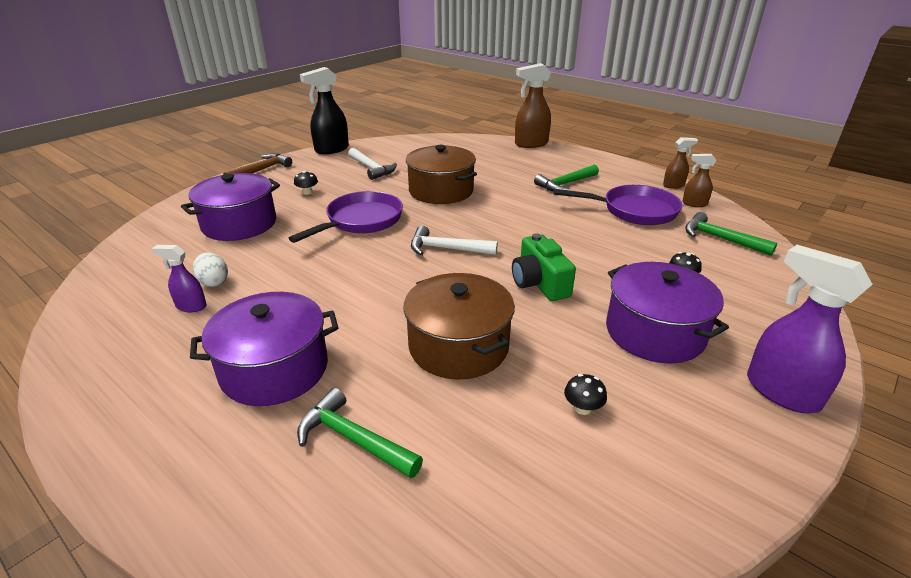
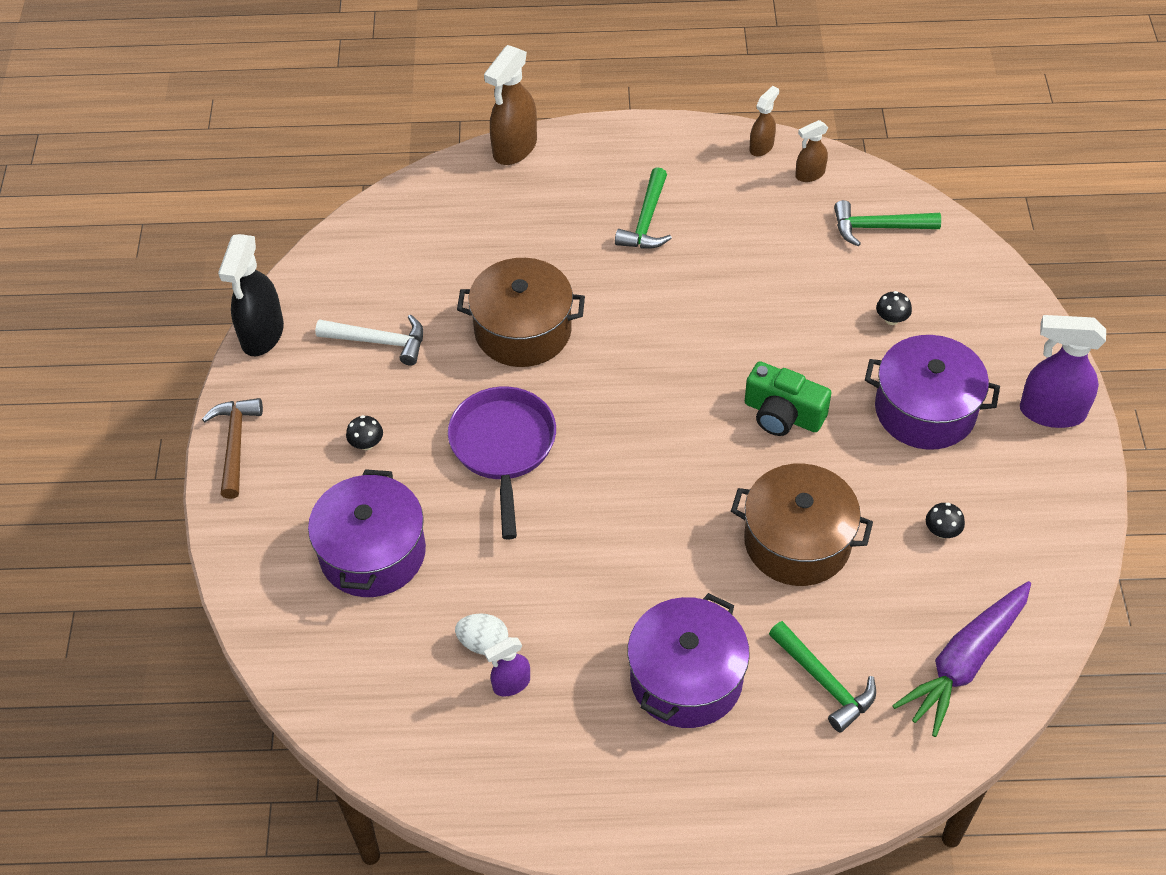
camera: 40 degrees left, 20 degrees up
(354, 439) = (824, 682): green hammer -> green hammer turned 120 degrees counterclockwise
(447, 249) = (648, 427): white hammer -> none
(486, 517) = (964, 662): none -> purple carrot
(634, 211) = (763, 229): purple pan -> none

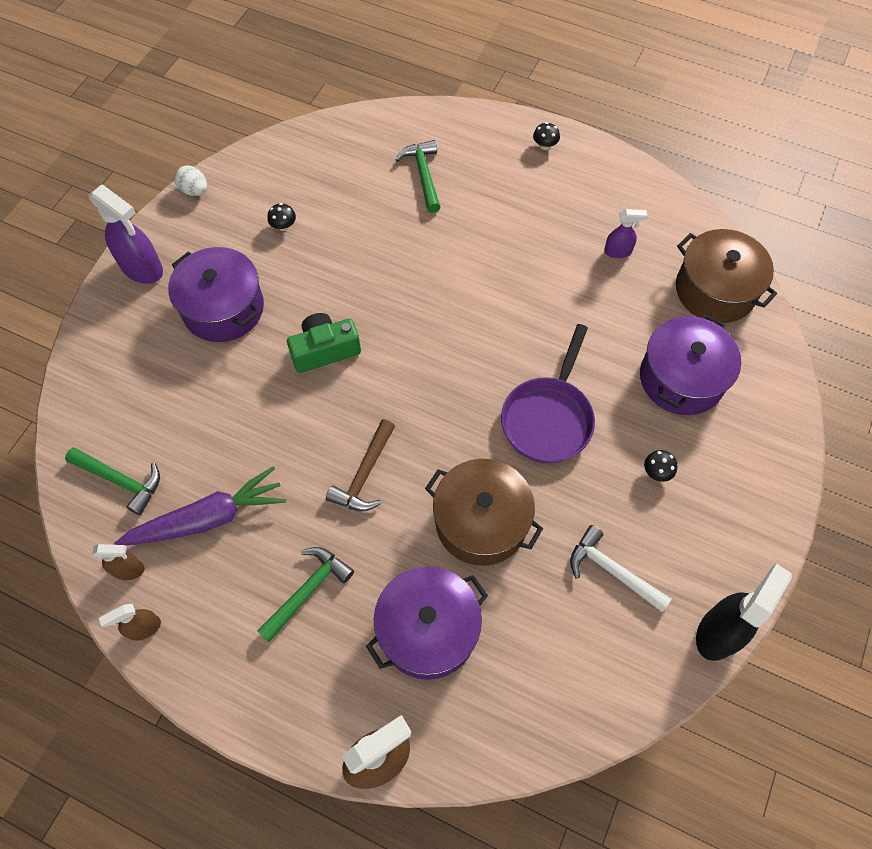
camera: 155 degrees left, 10 degrees up
(235, 444) = (769, 522): brown hammer -> brown hammer (365, 474)
(483, 643) = (625, 283): white egg -> white egg (194, 191)
(686, 678) = (505, 210): purple pot -> purple pot (428, 629)
(782, 414) = (324, 350): green camera -> green camera turned 75 degrees counterclockwise
(797, 541) = (380, 259): brown pot -> brown pot (715, 290)
(891, 319) = (184, 390): black mushroom -> black mushroom (545, 145)
(964, 662) = (334, 152): purple carrot -> purple carrot (208, 518)

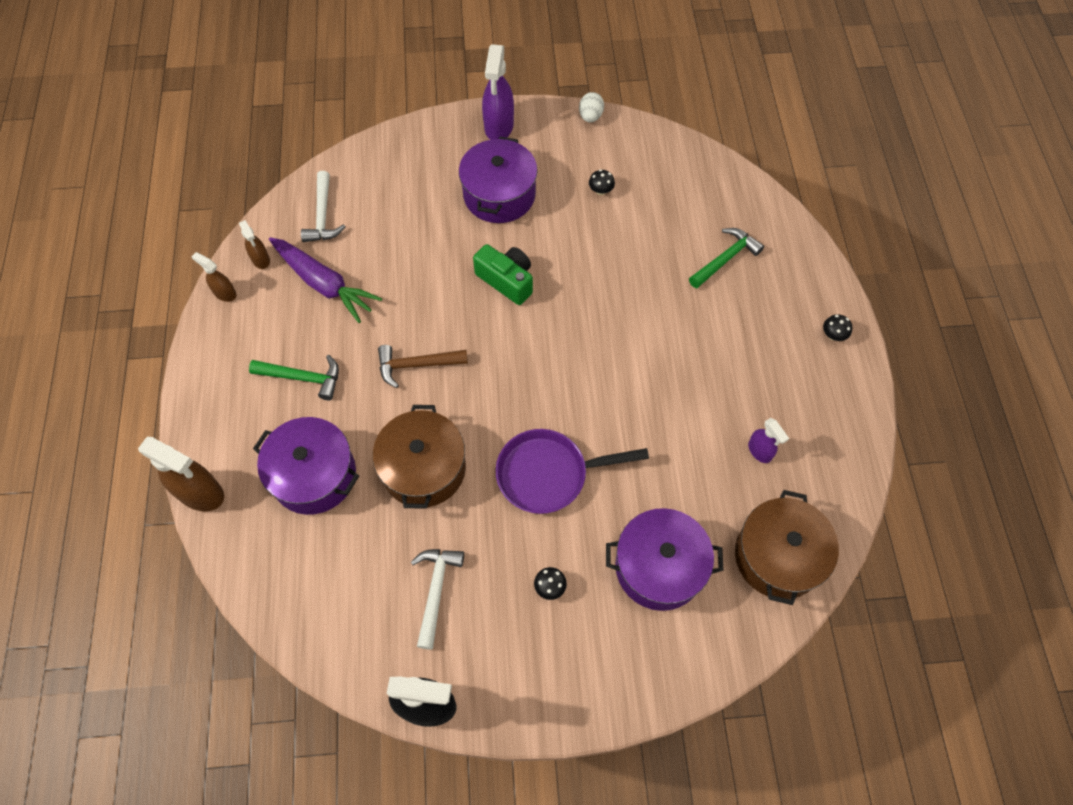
camera: 60 degrees right, 0 degrees up
(120, 480) = (323, 215): green hammer -> white hammer

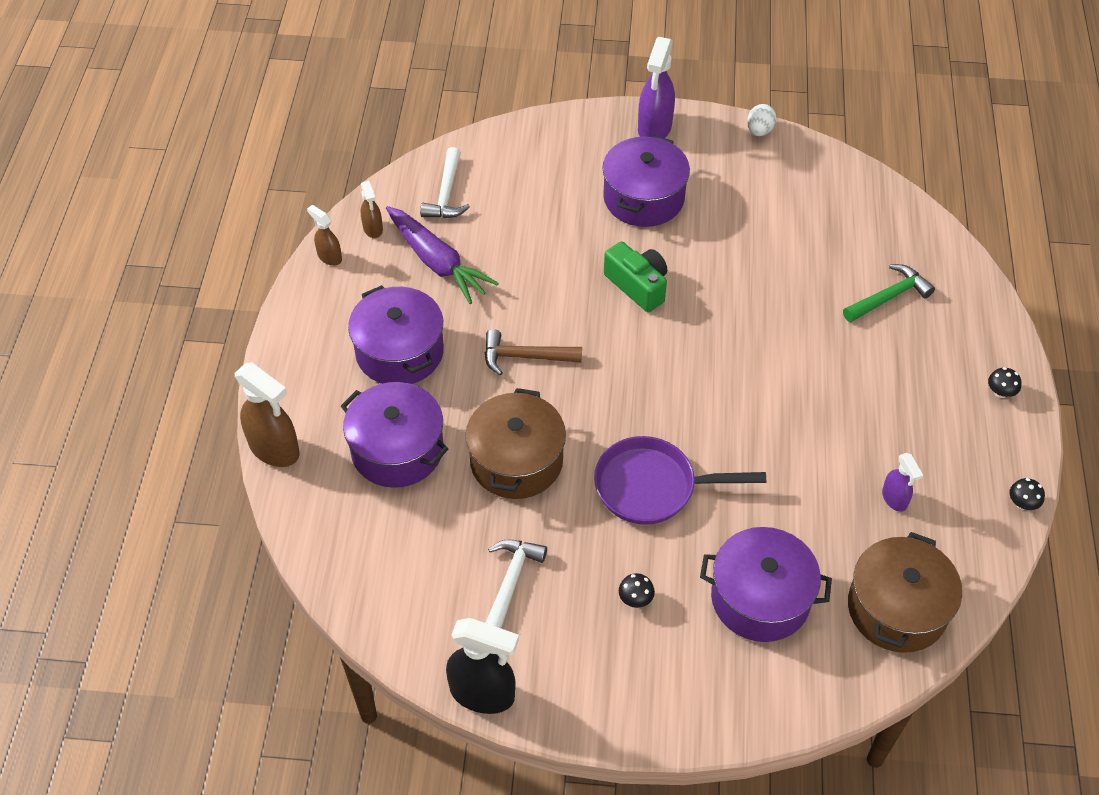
camera: 10 degrees right, 10 degrees down
(302, 378) = (400, 352): green hammer -> purple pot
(600, 190) = (758, 208): black mushroom -> black mushroom (1022, 503)

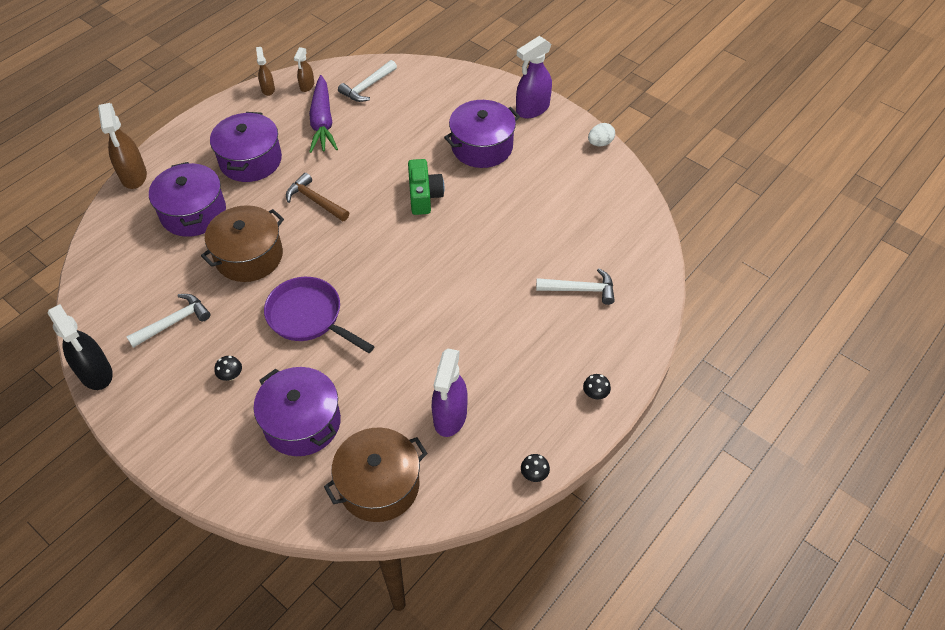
camera: 35 degrees right, 0 degrees up
(888, 297) = (580, 289): green hammer -> white hammer
(894, 499) = (450, 417): purple spray bottle -> purple spray bottle, size x1.83

